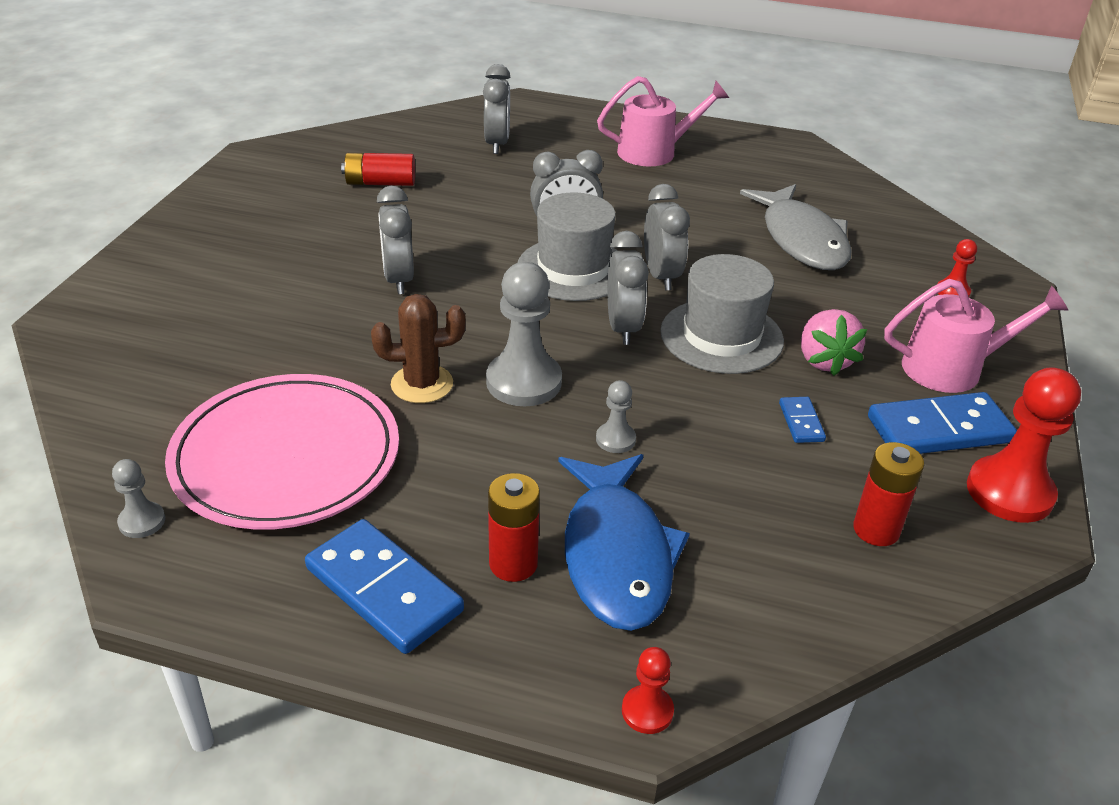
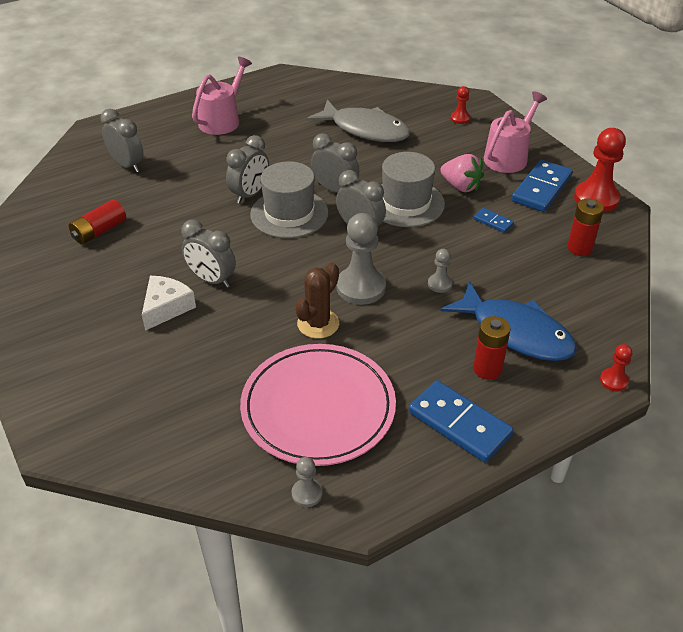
camera: 45 degrees left, 5 degrees up
(321, 277) = (166, 307): none -> white cheese
(383, 590) = (459, 424): blue domino -> blue domino turned 45 degrees clockwise

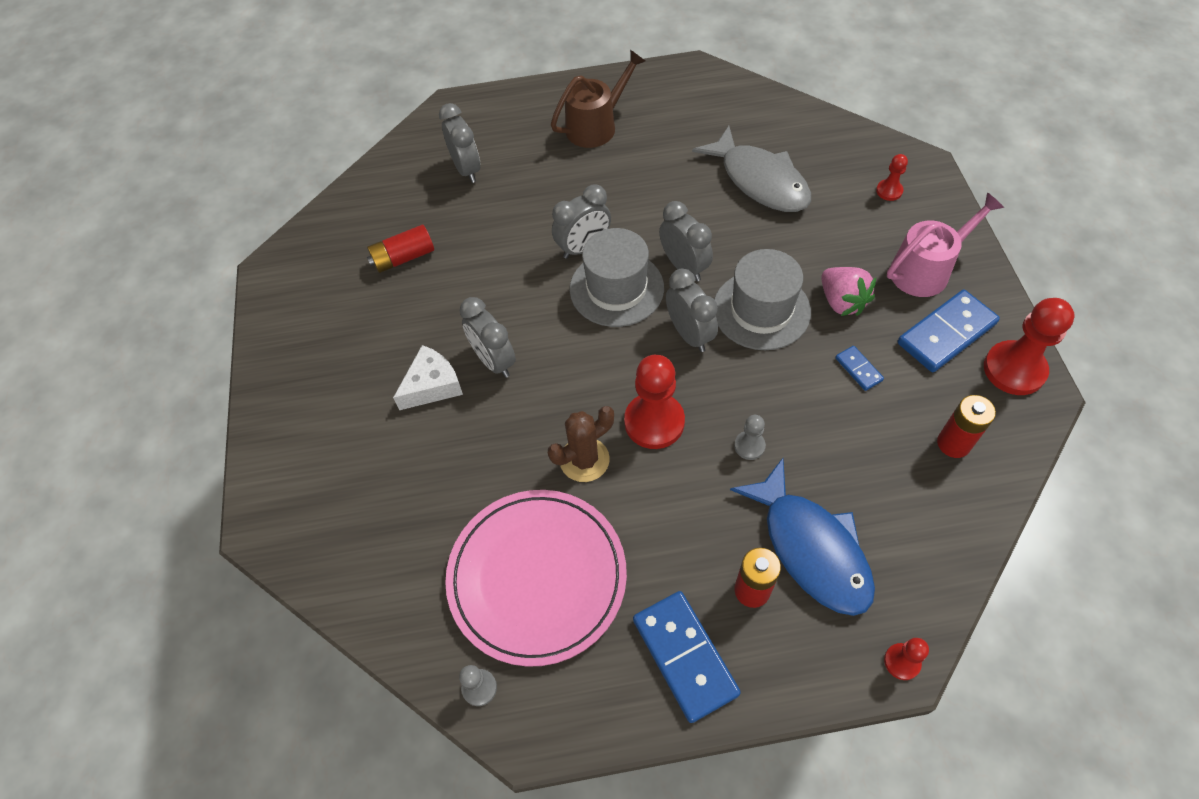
camera: 25 degrees right, 15 degrees up
(222, 120) = (596, 126): pink watering can -> brown watering can
(361, 287) = (654, 422): grey pawn -> red pawn

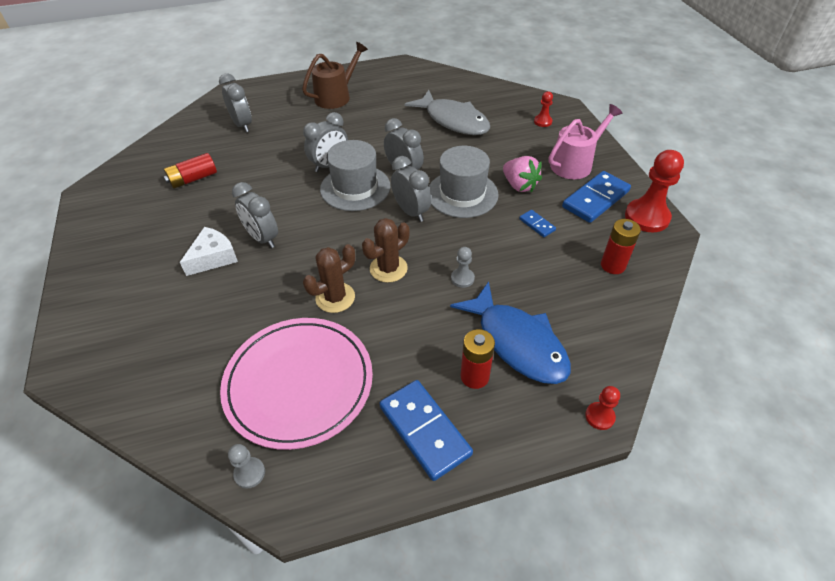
camera: 10 degrees left, 10 degrees down
(654, 422) = (388, 268): red pawn -> brown cactus

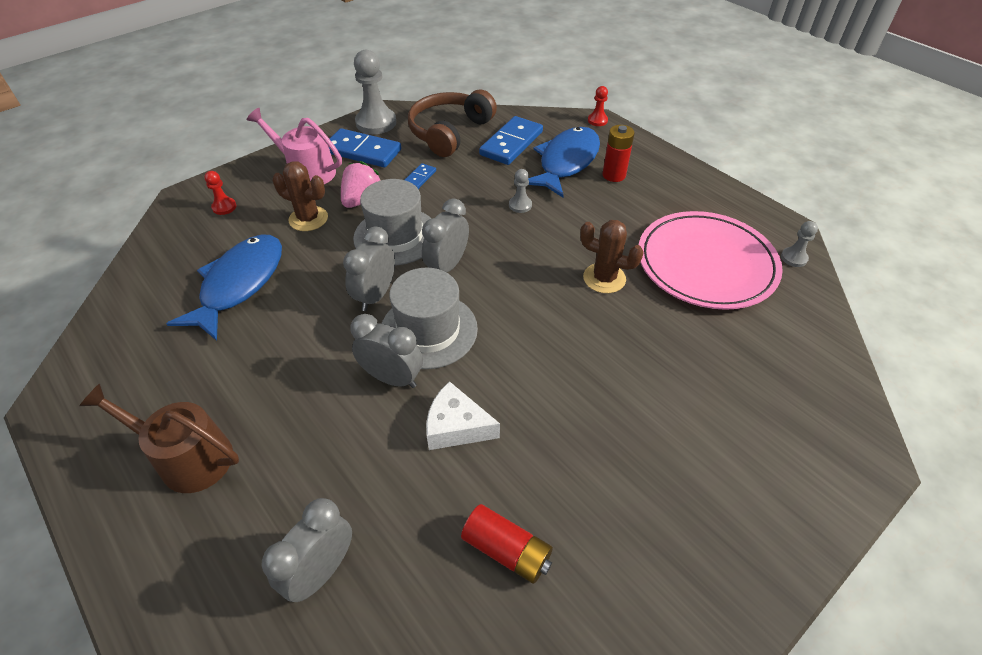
camera: 115 degrees left, 0 degrees up
(213, 257) = (632, 413): white cheese -> white cheese (456, 426)
(262, 238) = (569, 380): grey clock -> none
(388, 268) = (541, 255): brown cactus -> brown cactus (308, 219)
(424, 430) = (677, 186): blue domino -> blue domino (511, 143)
(453, 120) = (239, 284): grey fish -> blue fish
(613, 265) = (449, 132): red battery -> brown headphones
(647, 217) = (376, 123): red pawn -> grey pawn

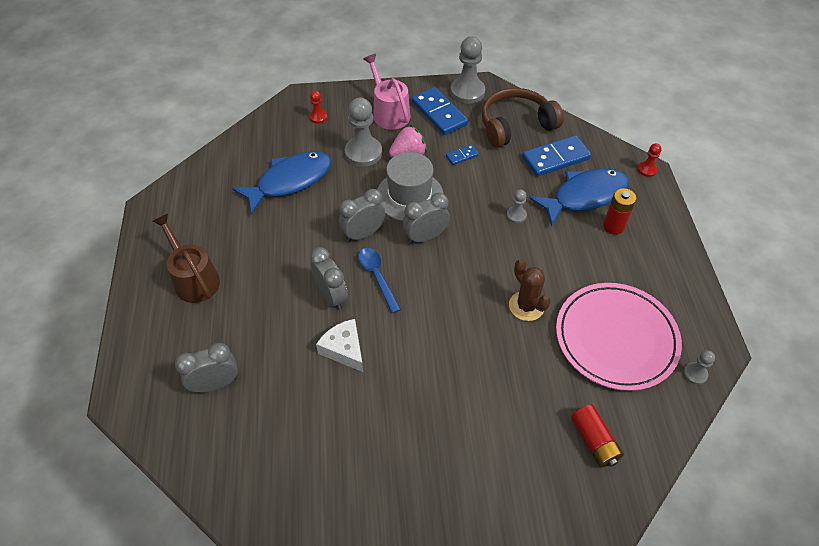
camera: 35 degrees right, 5 degrees up
(308, 219) = (363, 153): brown cactus -> grey pawn
(428, 330) = (377, 277): grey hat -> blue spoon
(506, 550) = (314, 438): red battery -> red battery (594, 441)

